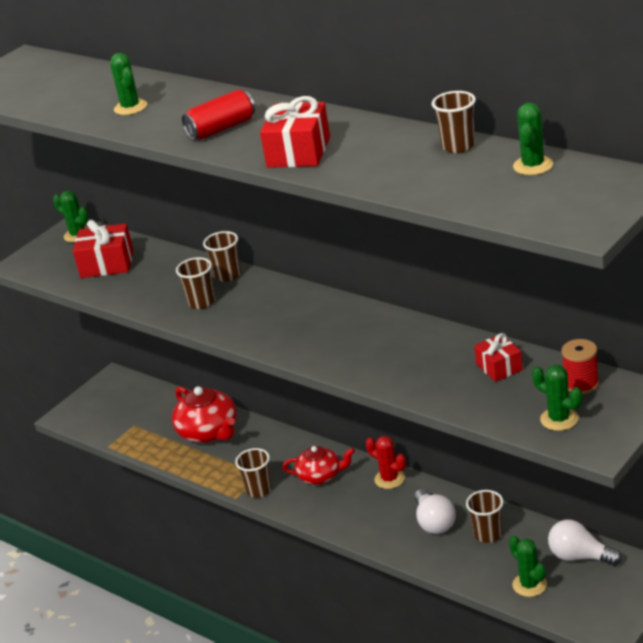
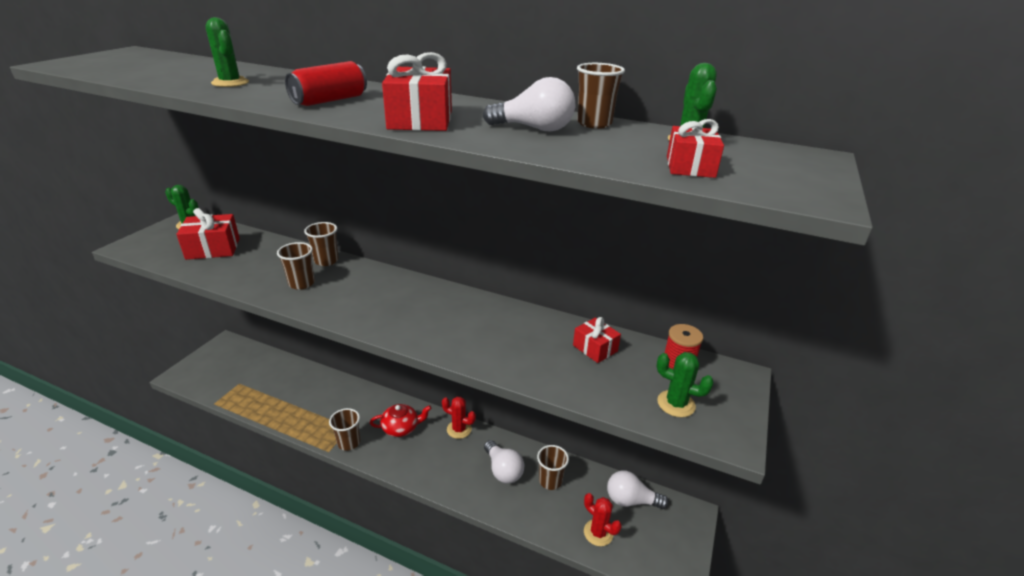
camera: 20 degrees left, 0 degrees up
(209, 432) = (304, 389): red teapot -> none
(397, 158) = (534, 129): none -> white light bulb
(507, 199) = (690, 167): none -> red gift
(529, 585) = (598, 533): green cactus -> red cactus

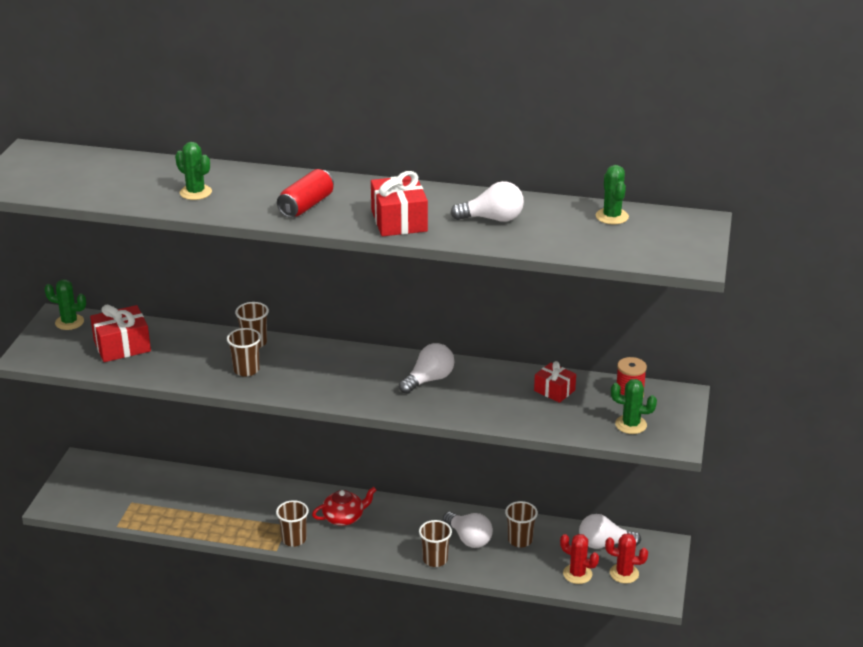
camera: 10 degrees left, 0 degrees up
(459, 429) = (408, 509): red cactus -> red cactus (624, 573)
(468, 318) = (429, 380): none -> white light bulb
(594, 124) = (536, 205): brown cup -> brown cup (435, 559)
(690, 167) = (614, 245): red gift -> none

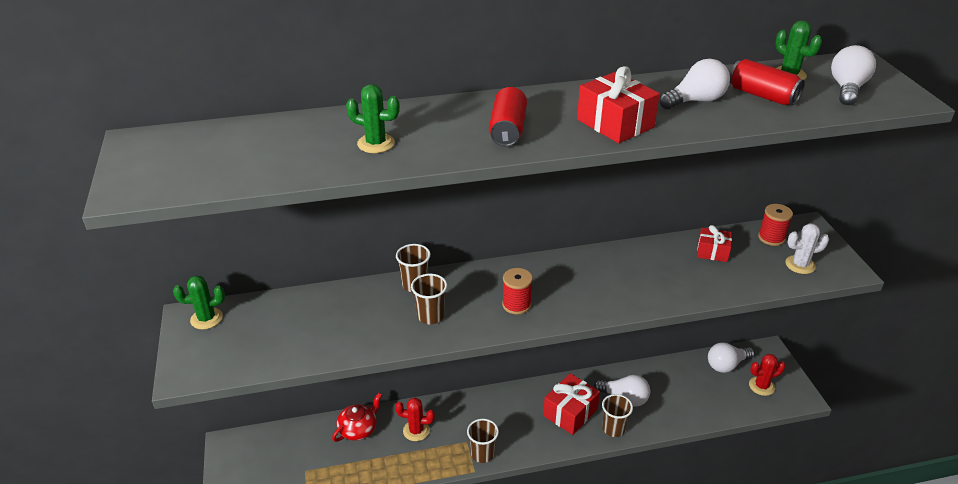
camera: 25 degrees left, 5 degrees up
(122, 346) = (283, 329): red gift -> red gift (570, 412)
(327, 382) = (516, 304): none -> red spool
(344, 517) = (509, 415): red teapot -> red teapot (358, 429)
(429, 380) = (603, 274): white light bulb -> white light bulb (847, 89)
(520, 540) = (664, 385): brown cup -> none
(559, 228) = (762, 95): none -> red can
(577, 574) = (729, 400): red cactus -> red cactus (416, 430)
(631, 424) = (800, 265): green cactus -> white cactus

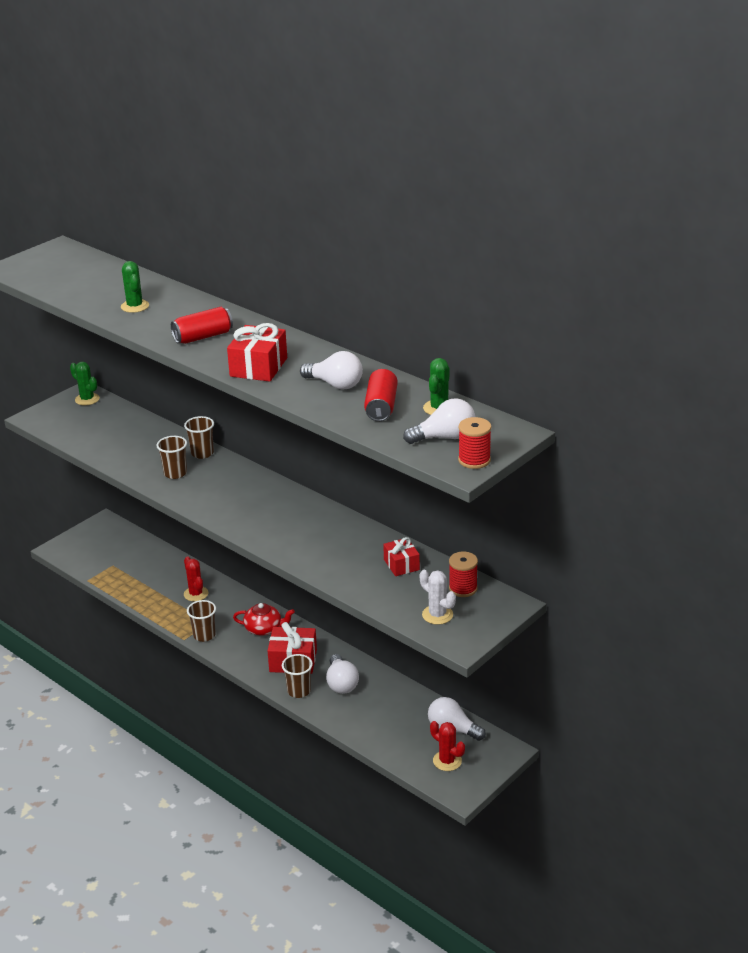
camera: 55 degrees right, 5 degrees down
(358, 429) = (171, 567): red teapot -> red teapot (264, 628)
(516, 304) = (226, 501): red spool -> red spool (474, 460)

